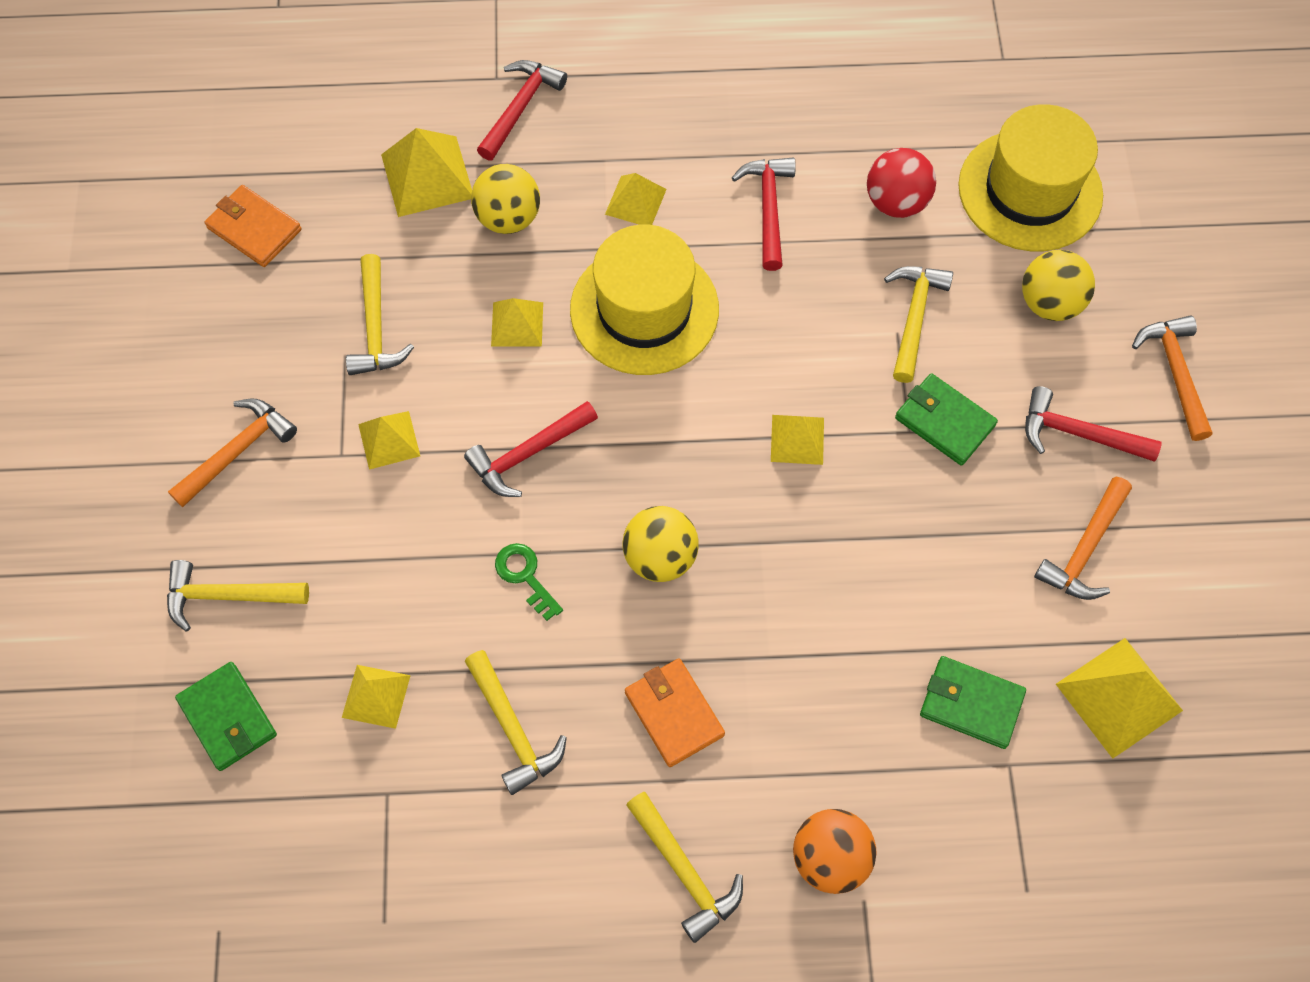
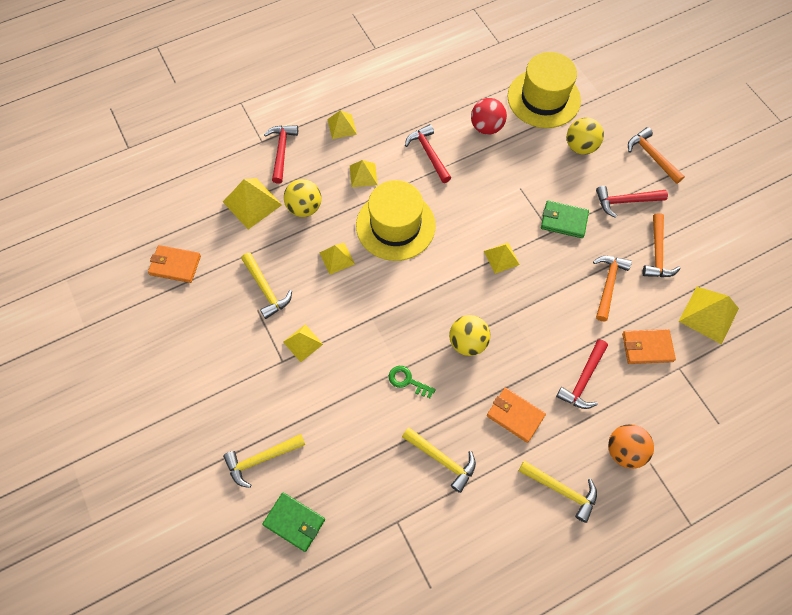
camera: 25 degrees left, 0 degrees up
(237, 451) = (226, 382): orange hammer -> orange hammer (608, 284)
(376, 696) = (365, 475): yellow pyramid -> yellow pyramid (342, 126)
(528, 454) = (376, 320): red hammer -> red hammer (583, 380)
(914, 317) = (523, 178): yellow hammer -> none
(971, 703) = (647, 347): green wallet -> orange wallet

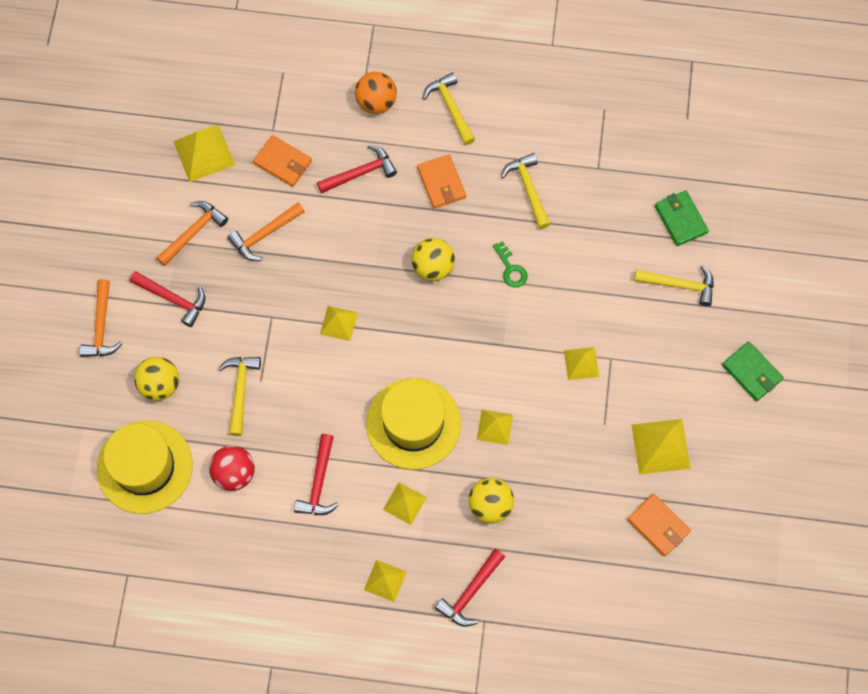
camera: 145 degrees left, 5 degrees up
(252, 203) = (540, 547): yellow pyramid -> yellow pyramid (660, 446)
(266, 289) = (583, 439): yellow hammer -> yellow hammer (240, 390)
(563, 221) = (249, 319): green wallet -> green wallet (752, 372)

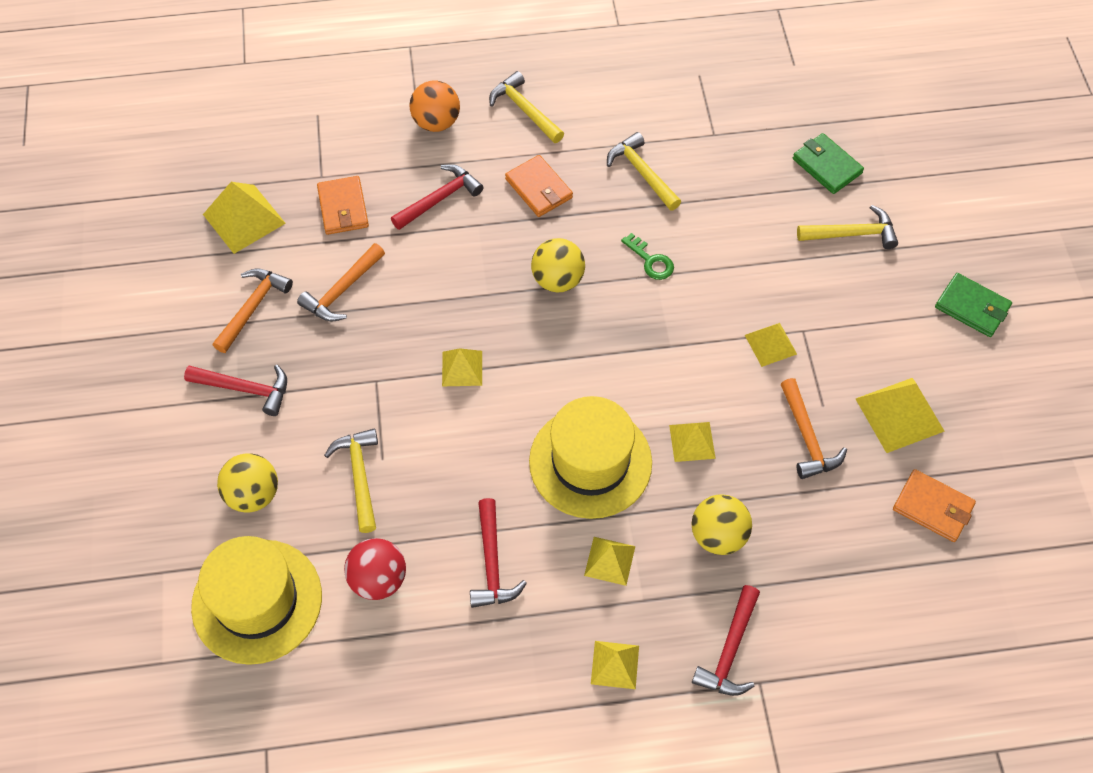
camera: 15 degrees left, 10 degrees down
(101, 326) = (160, 443): orange hammer -> orange hammer (807, 437)
(283, 162) = (343, 208): orange wallet -> orange wallet turned 60 degrees clockwise

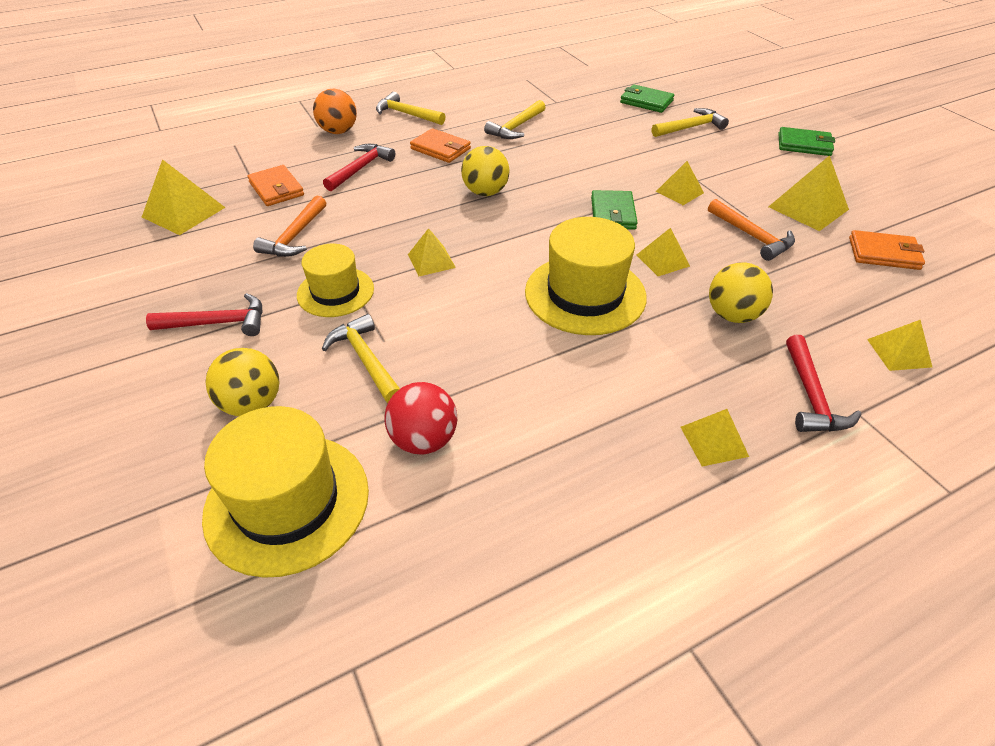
camera: 20 degrees left, 15 degrees down
(253, 307) = (209, 265): orange hammer -> none
(358, 382) = (335, 292): none -> yellow hat
(492, 563) = (538, 392): red hammer -> none
(610, 561) = (650, 359): yellow pyramid -> yellow pyramid (899, 353)
(642, 173) = (516, 127): yellow hammer -> yellow hammer turned 90 degrees counterclockwise
(650, 261) = (553, 168): green key -> none
(678, 356) = (613, 213): none -> green wallet

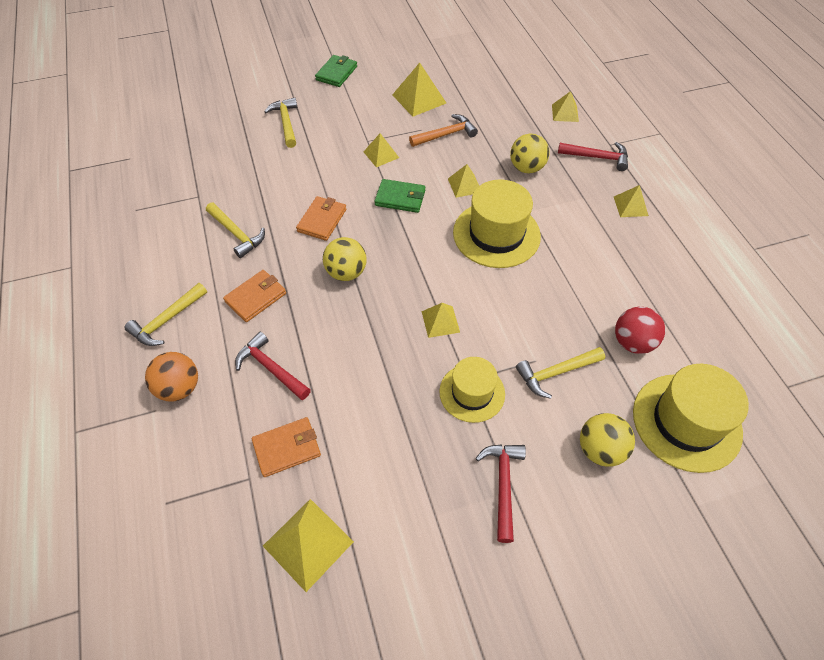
camera: 80 degrees left, 10 degrees up
(295, 236) = (382, 427): orange hammer -> none
(646, 101) = (228, 137): green wallet -> none
(884, 253) = (476, 85): orange wallet -> orange wallet (322, 220)

